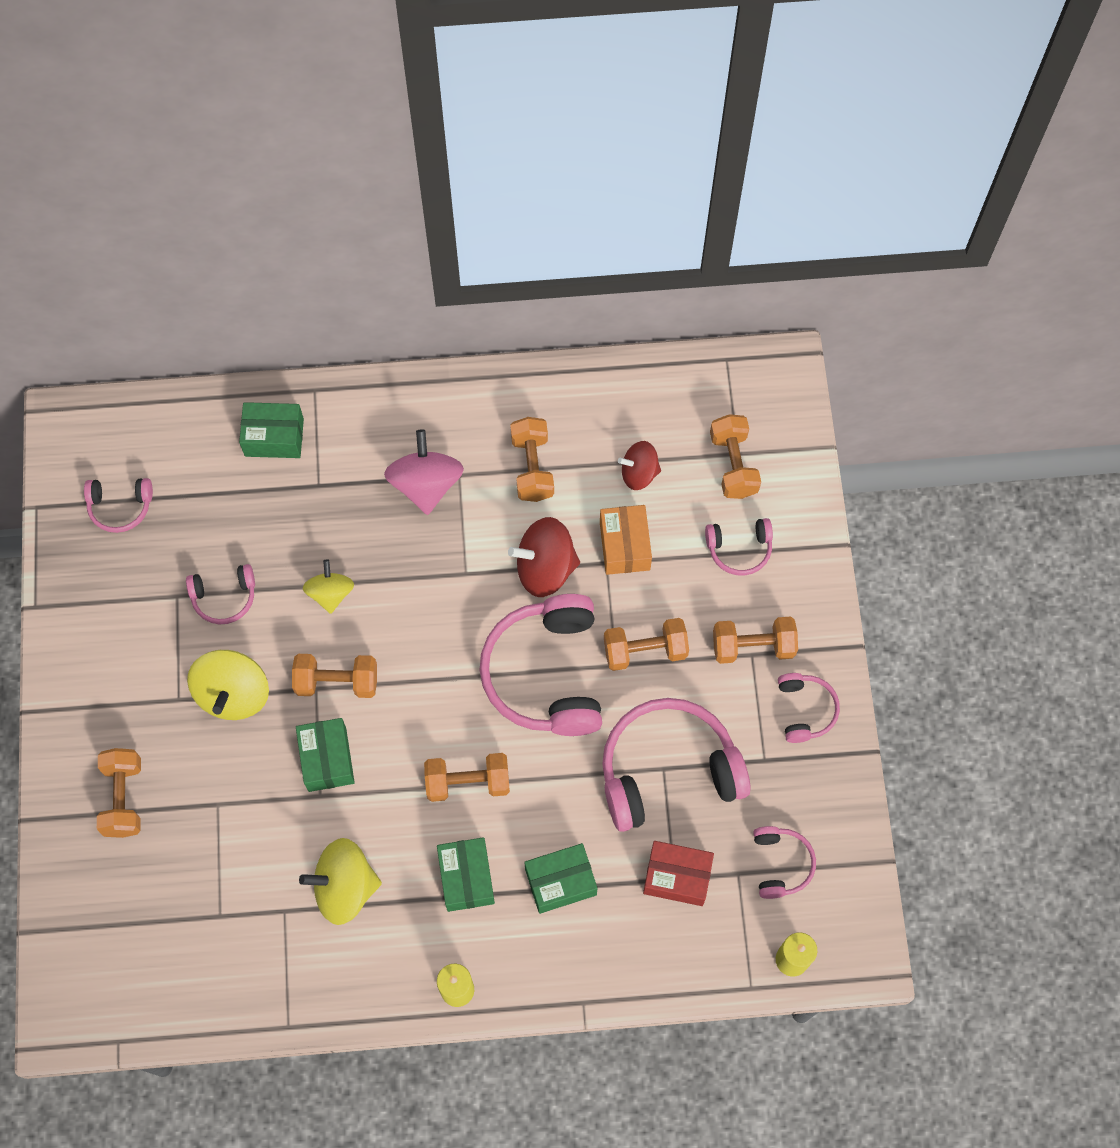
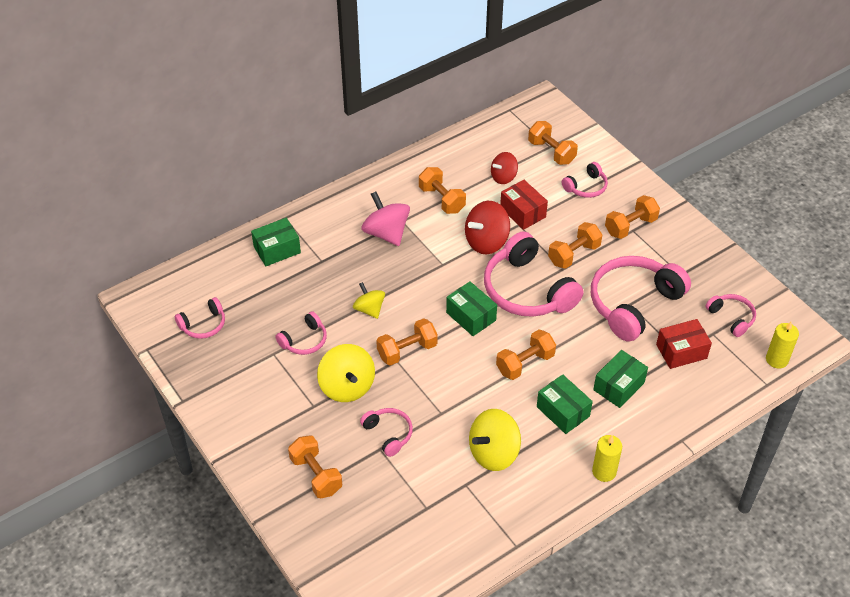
camera: 30 degrees left, 20 degrees down
(327, 759) = (431, 392): green box -> green box (471, 316)
(624, 546) = (523, 212): orange box -> red box
(805, 710) = (682, 242): pink headphones -> pink headphones (388, 434)

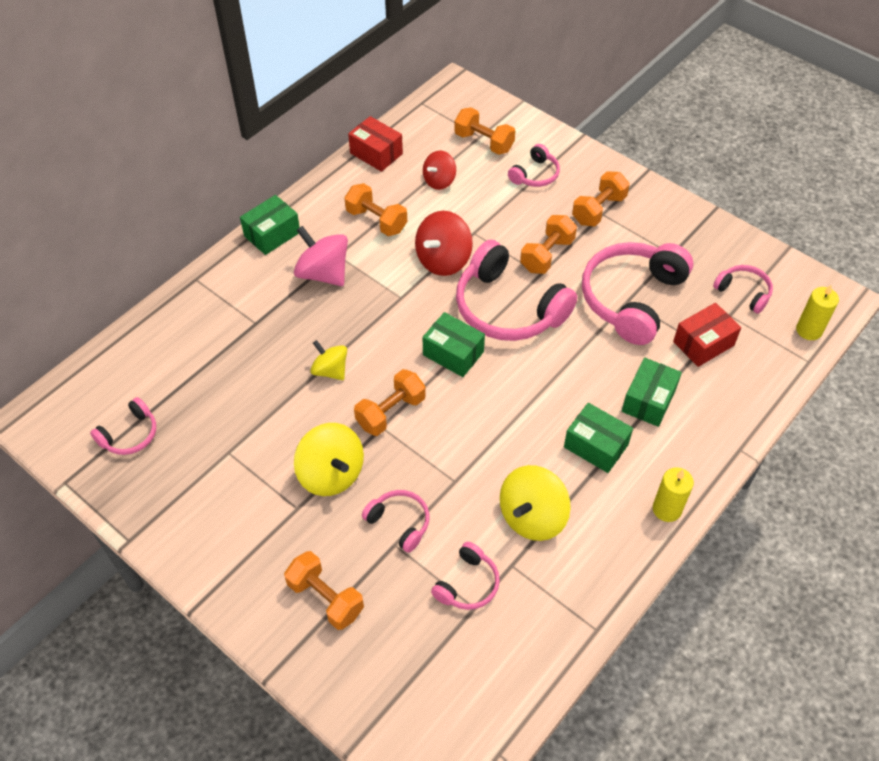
camera: 15 degrees left, 5 degrees up
(277, 250) = (197, 320): green box -> green box (272, 234)
(304, 340) = (262, 427): pink headphones -> pink headphones (467, 584)
(523, 212) = (474, 218): red box -> red box (376, 153)
(525, 363) = (533, 397): orange dumbbell -> none

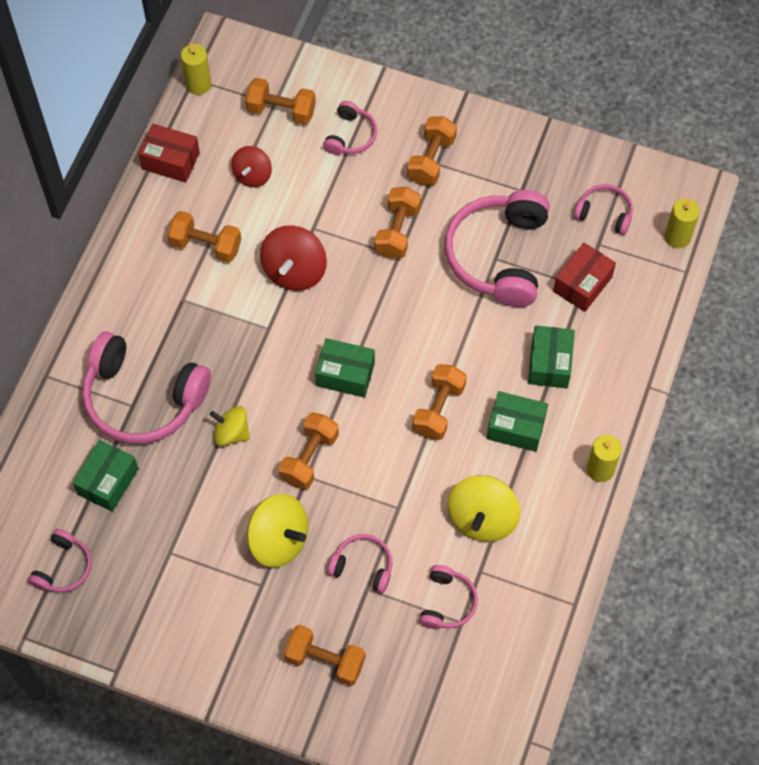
camera: 20 degrees left, 10 degrees up
(272, 234) = (102, 297): green box -> green box (108, 481)
(323, 273) = (177, 326): pink spinning top -> none
(424, 108) = (198, 84): none -> yellow candle
(508, 308) = (381, 305): pink headphones -> pink headphones (143, 398)
(527, 408) = (438, 409): none -> orange dumbbell

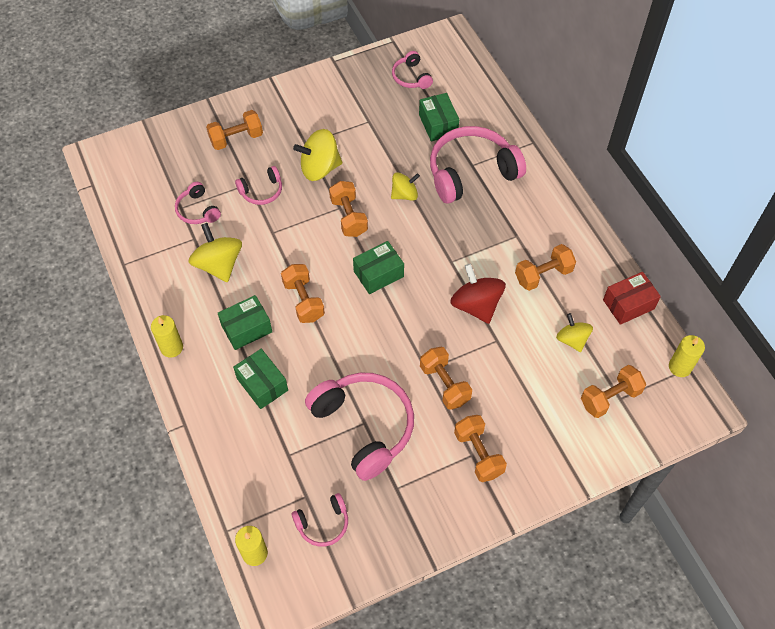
camera: 135 degrees right, 5 degrees down
(252, 175) = (572, 339): red spinning top -> yellow spinning top
(350, 136) = (547, 422): pink headphones -> none
(582, 284) = (290, 456): red box -> none

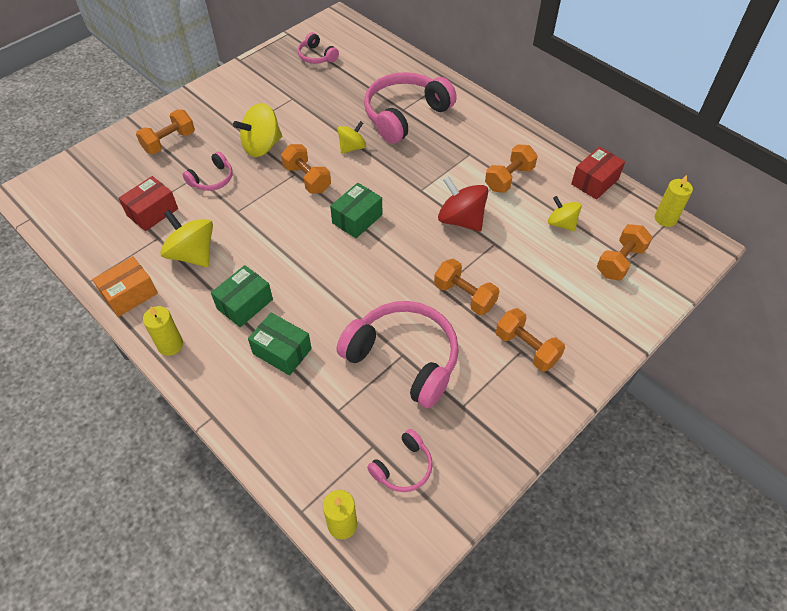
camera: 20 degrees left, 5 degrees down
(153, 288) = (130, 294): none -> orange box
(197, 210) = (152, 212): pink headphones -> red box
(303, 300) = (293, 262): orange dumbbell -> none
(438, 124) = (357, 86): green box -> none

